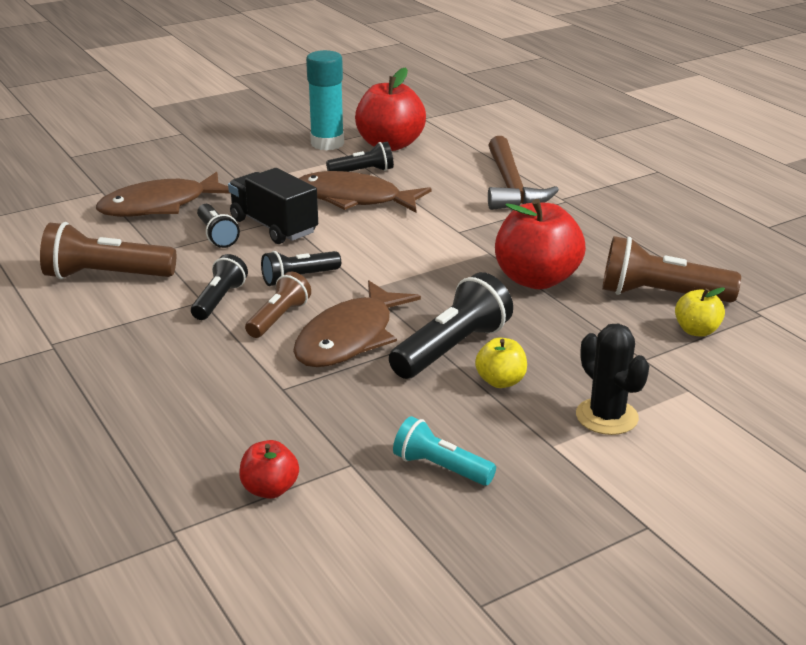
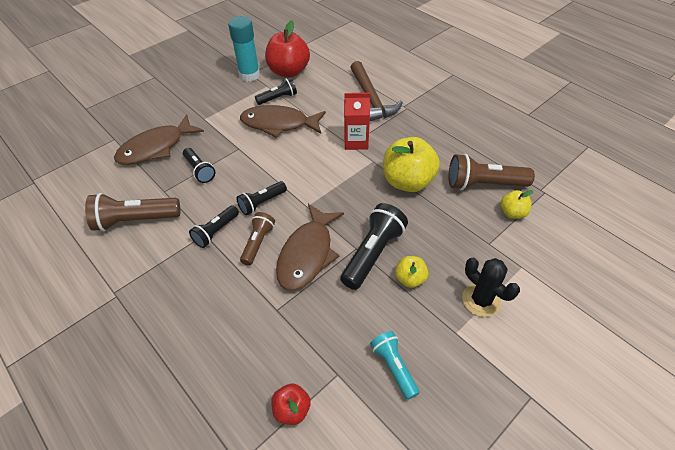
camera: 10 degrees left, 20 degrees up
(219, 300) = (216, 232): black flashlight -> black flashlight turned 150 degrees counterclockwise
(274, 226) = (234, 157): black truck -> none
(440, 467) = (394, 367): turquoise flashlight -> turquoise flashlight turned 45 degrees clockwise
(469, 229) = (356, 142): none -> red carton
(536, 279) = (407, 181): red apple -> yellow apple

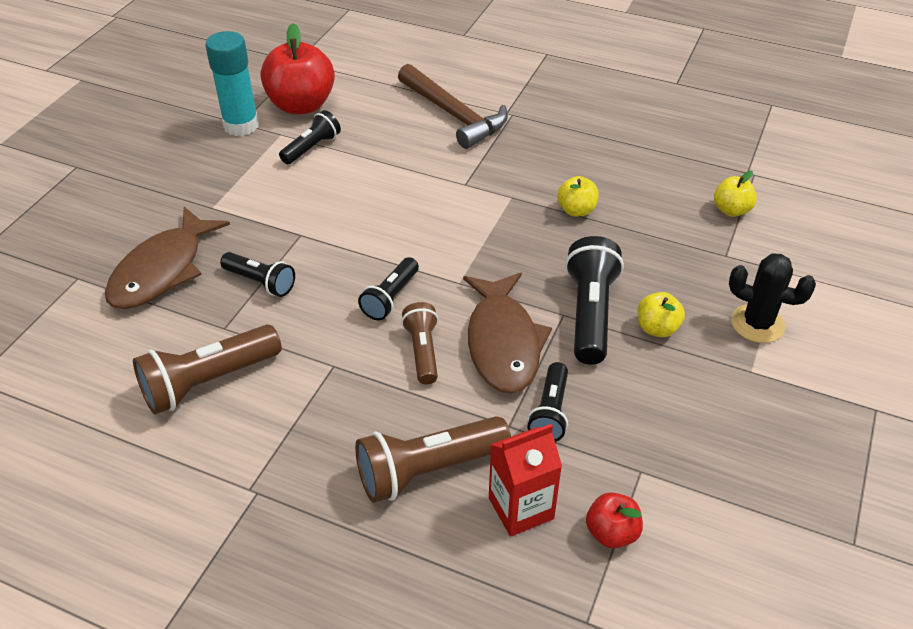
camera: 25 degrees left, 5 degrees down
(216, 232) = (349, 357): black flashlight -> black flashlight (550, 412)
(279, 124) = (339, 184): brown fish -> none
(356, 142) = (471, 178): red carton -> red carton (521, 508)
(394, 367) = (703, 436): turquoise flashlight -> none
(407, 181) = (576, 210): yellow apple -> yellow apple, size x0.50
(483, 184) = (675, 186): brown flashlight -> brown flashlight (428, 470)

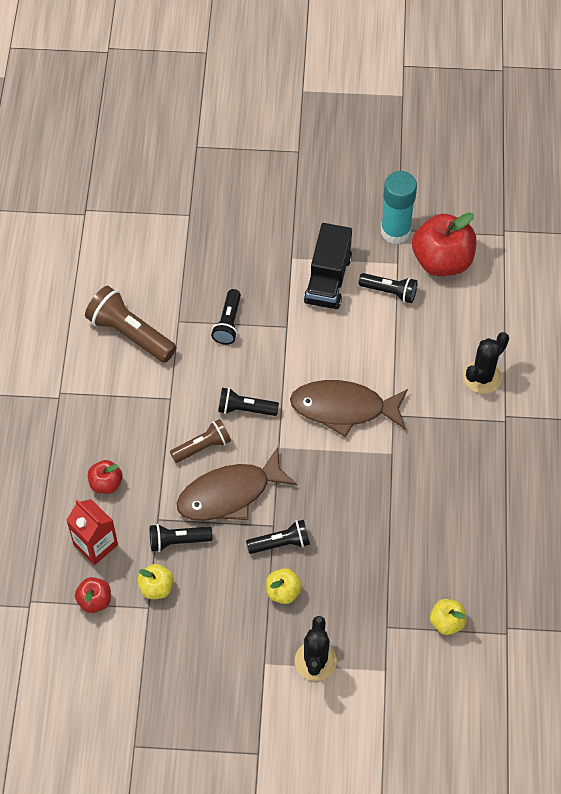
camera: 70 degrees right, 15 degrees up
(162, 270) = (215, 259): brown fish -> brown fish (343, 408)
(263, 187) = (328, 279): none -> black truck
(428, 470) = (106, 483): brown flashlight -> red apple
(454, 115) = (482, 377): brown hammer -> black cactus
(576, 210) = (395, 505): yellow apple -> yellow apple (156, 587)
(590, 313) = (281, 543): black flashlight -> black flashlight, size x0.61

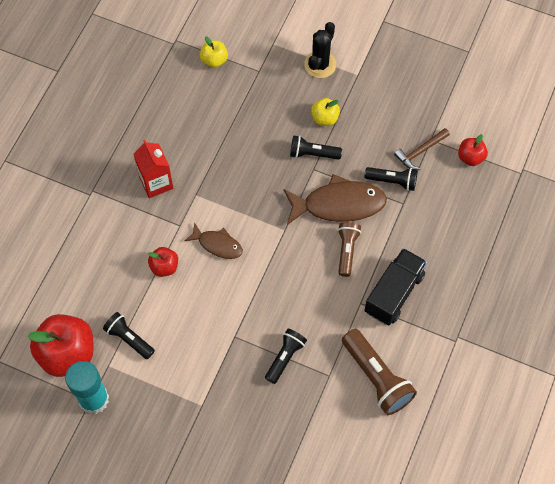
camera: 160 degrees left, 5 degrees up
(95, 544) = (458, 199): red carton -> red carton (156, 182)
(106, 483) = (437, 246): red apple -> red apple (164, 267)
(156, 587) = (420, 151): yellow apple -> brown hammer
(203, 447) = (347, 250): brown flashlight -> brown flashlight turned 105 degrees clockwise
(245, 409) = (300, 272): black flashlight -> none
(328, 279) = (178, 370): black truck -> black truck (394, 293)
(343, 408) = (217, 244): brown fish -> brown fish, size x0.57
(482, 377) = (90, 233): black cactus -> none

